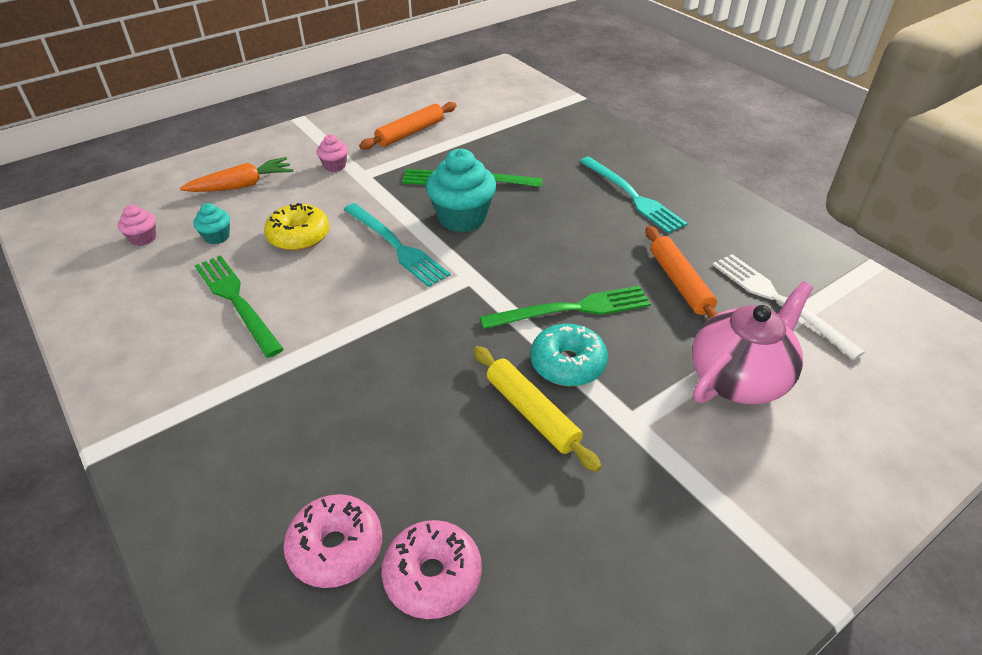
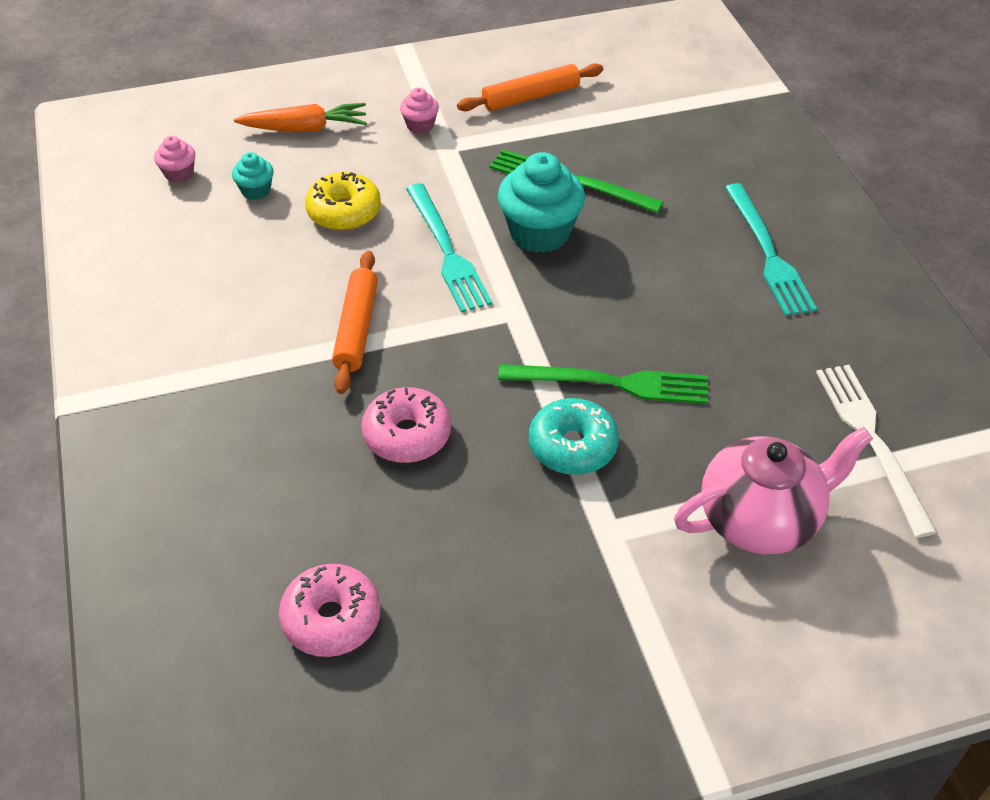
camera: 20 degrees right, 5 degrees up
(236, 301) = (250, 276): green fork -> none
(336, 548) = (253, 564): pink donut -> pink donut (407, 435)
(531, 413) = (505, 489): yellow rolling pin -> none
(679, 283) = (760, 384): orange rolling pin -> orange rolling pin (356, 328)

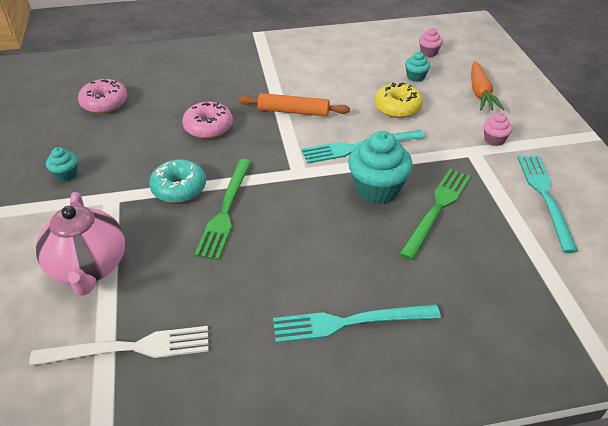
camera: 95 degrees right, 5 degrees down
(531, 97) = (545, 197): orange rolling pin -> turquoise fork
(563, 616) = (66, 175): none -> turquoise cupcake

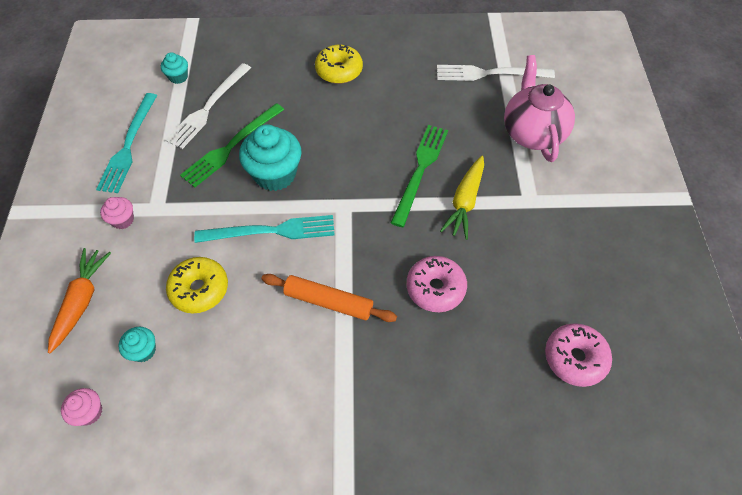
camera: 170 degrees left, 15 degrees up
(66, 175) = (584, 236): turquoise cupcake -> turquoise cupcake (178, 77)
(179, 188) = (465, 202): turquoise donut -> yellow carrot
(349, 322) = (339, 70): turquoise fork -> yellow donut
(491, 247) = (208, 108): none -> white fork

